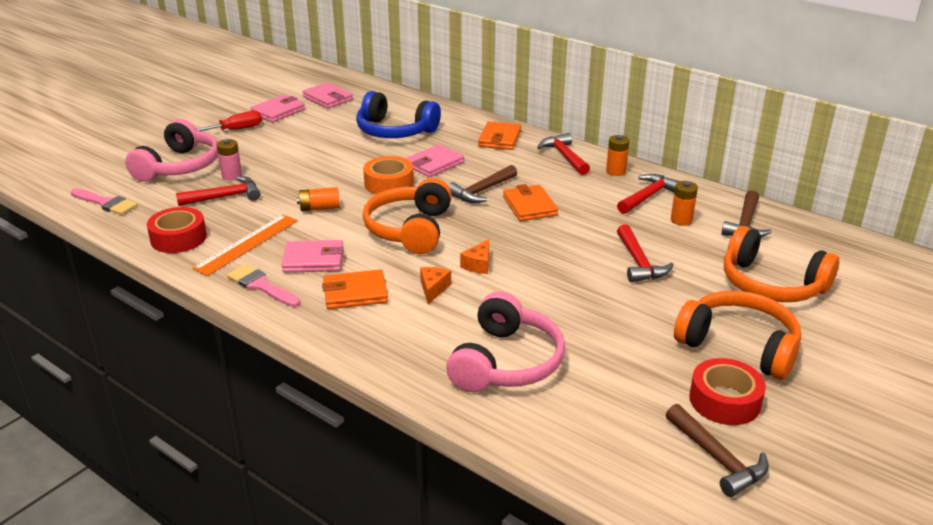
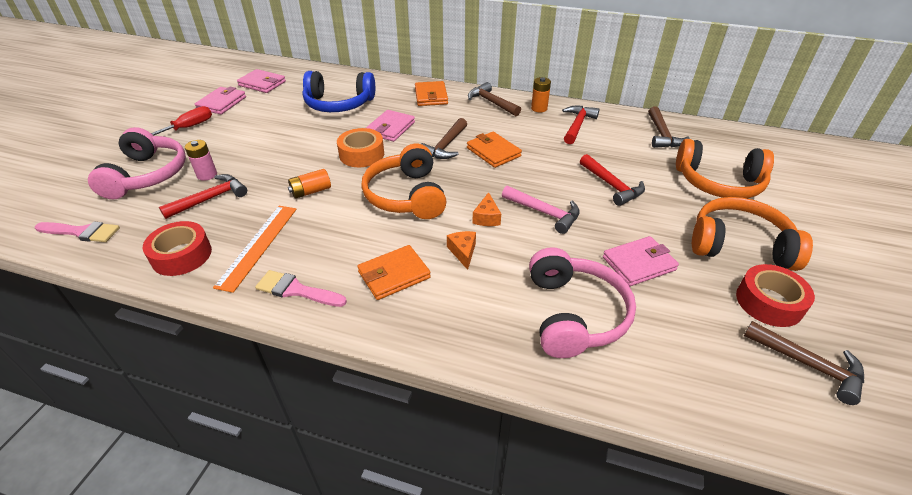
camera: 20 degrees left, 10 degrees up
(313, 260) = (334, 248): pink wallet -> pink wallet (638, 264)
(543, 273) = (544, 213): none -> pink hammer
(564, 156) = (491, 102): red hammer -> brown hammer
(681, 220) = (615, 141): orange battery -> none

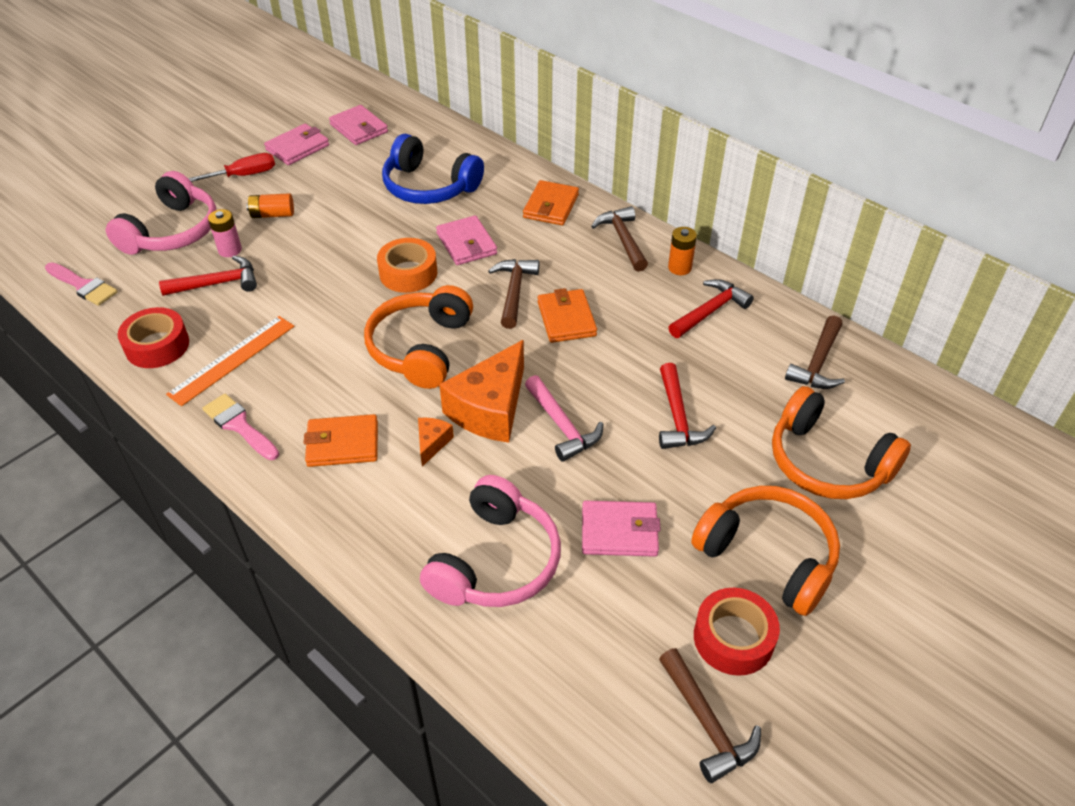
camera: 25 degrees right, 5 degrees up
(311, 191) = (322, 308): orange battery -> orange battery (273, 214)
(390, 128) = (466, 244): pink wallet -> pink wallet turned 75 degrees counterclockwise
(445, 146) = (514, 291): brown hammer -> brown hammer turned 135 degrees clockwise
(486, 217) = (490, 408): orange cheese -> orange cheese, size x2.21

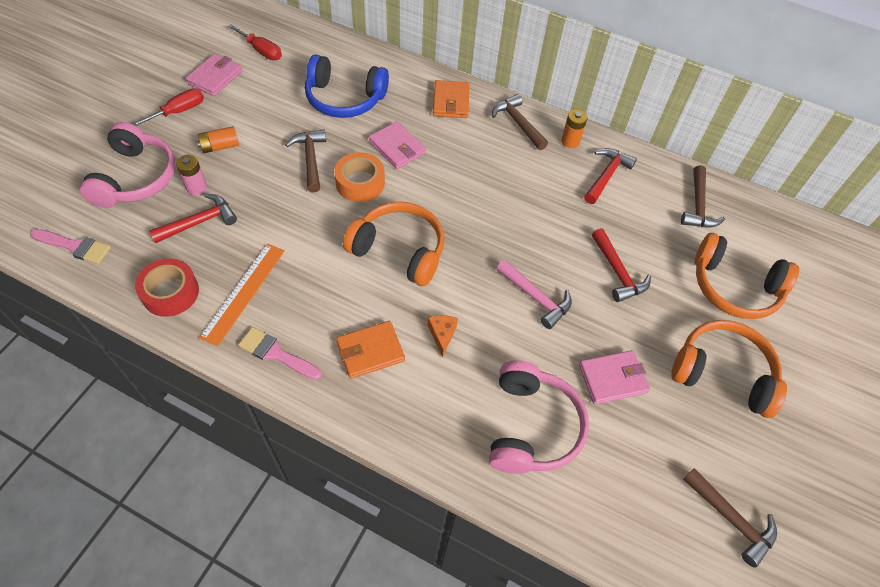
camera: 20 degrees left, 10 degrees up
(359, 128) = (261, 51): pink wallet -> red screwdriver
(421, 348) = (399, 250): orange headphones -> orange headphones turned 120 degrees clockwise
(490, 408) = (475, 294): orange cheese -> none
(514, 291) = (452, 185): brown hammer -> brown hammer (310, 159)
(566, 319) = (502, 202): orange wallet -> none
(733, 638) = (724, 446): red tape -> none

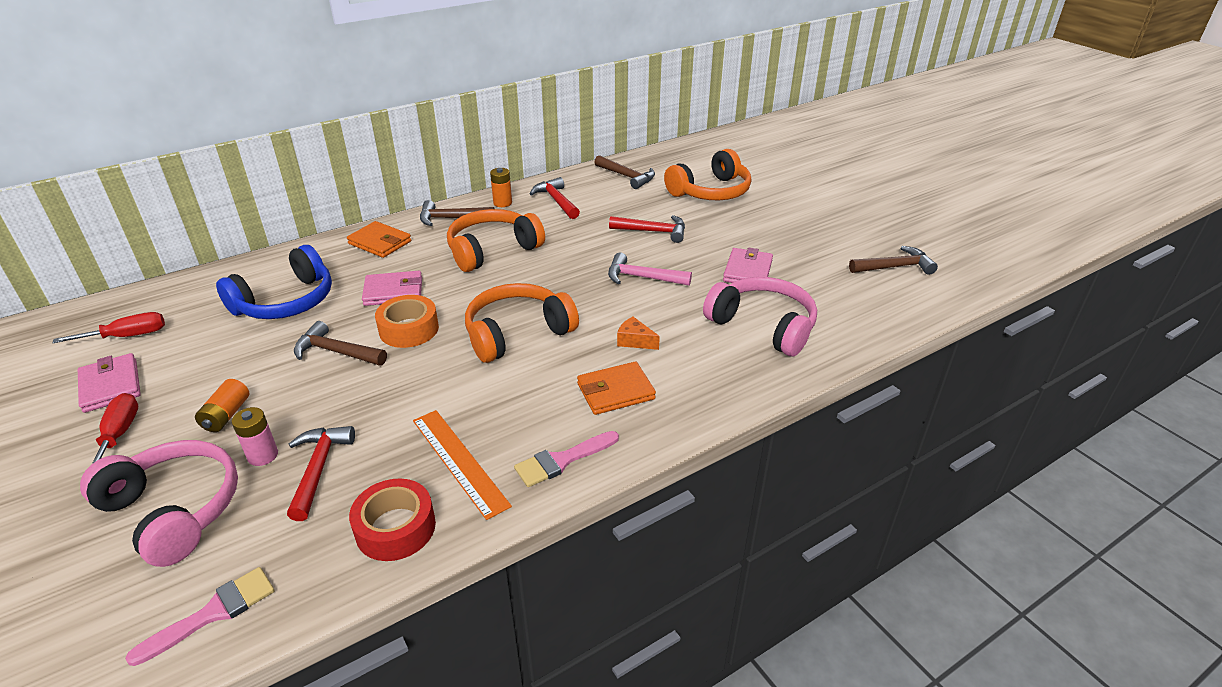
camera: 55 degrees left, 20 degrees down
(370, 351) = (615, 391): orange wallet -> orange wallet turned 60 degrees clockwise
(536, 298) = (642, 277): pink hammer -> pink hammer turned 150 degrees counterclockwise
(722, 374) = (778, 224): orange headphones -> orange headphones (492, 250)

